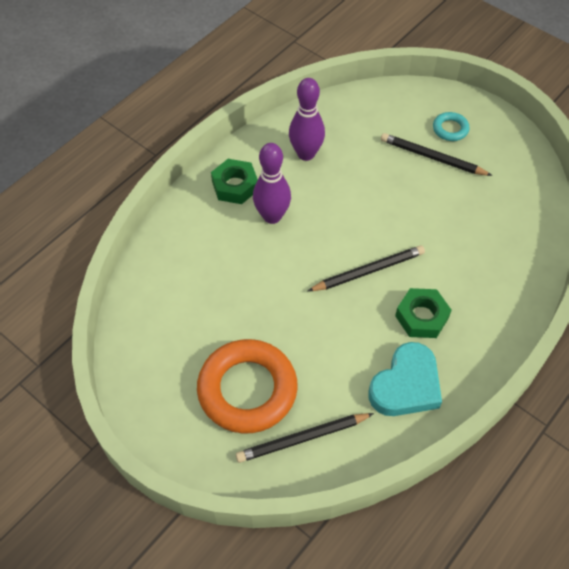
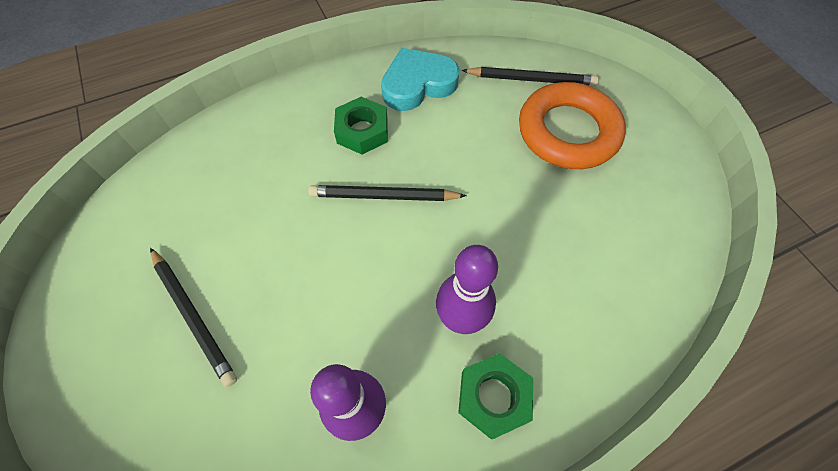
camera: 155 degrees left, 5 degrees up
(450, 129) = (127, 355): turquoise ring -> none

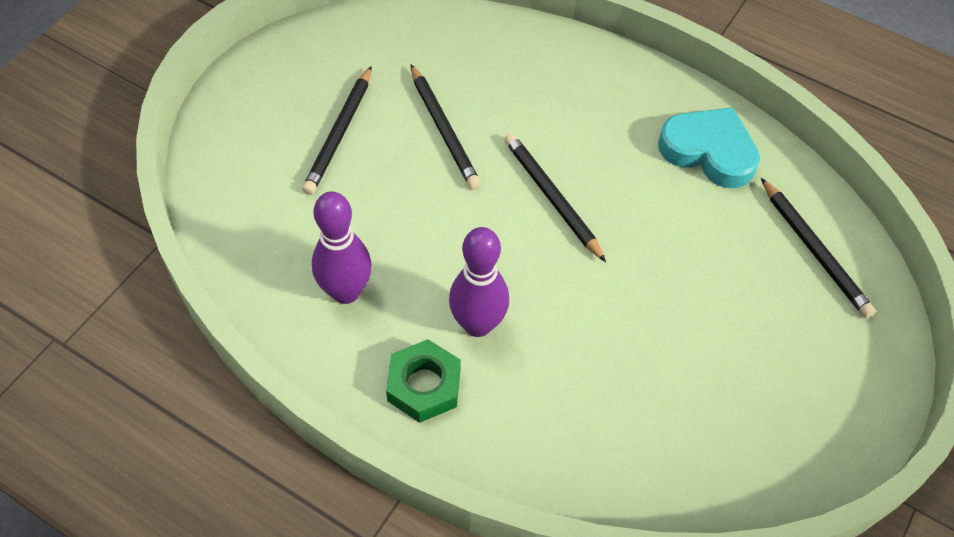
camera: 55 degrees right, 5 degrees down
(261, 232) = (443, 129): none -> black pencil
(362, 131) = (609, 139): green nut -> none
(567, 132) = (770, 319): orange ring -> none

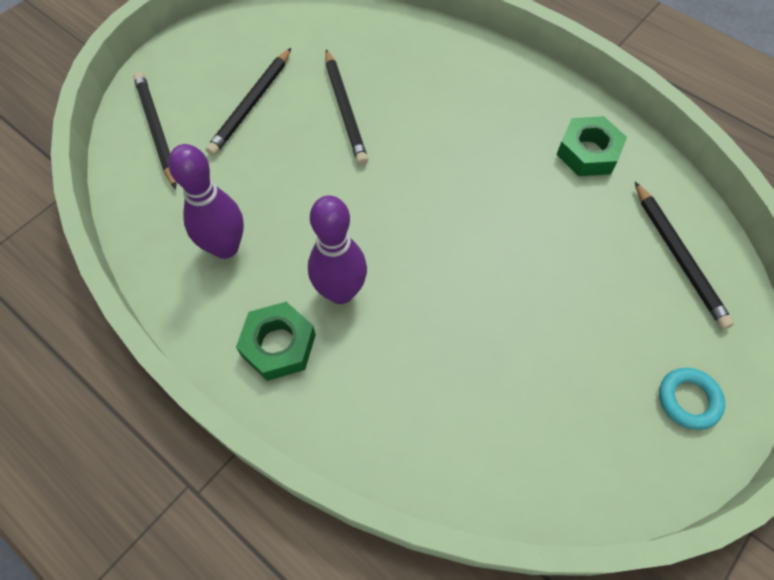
camera: 10 degrees right, 5 degrees up
(552, 198) = (432, 180): black pencil -> black pencil (156, 130)
(709, 151) = (588, 152): turquoise heart -> green nut
(841, 390) = (688, 400): none -> turquoise ring

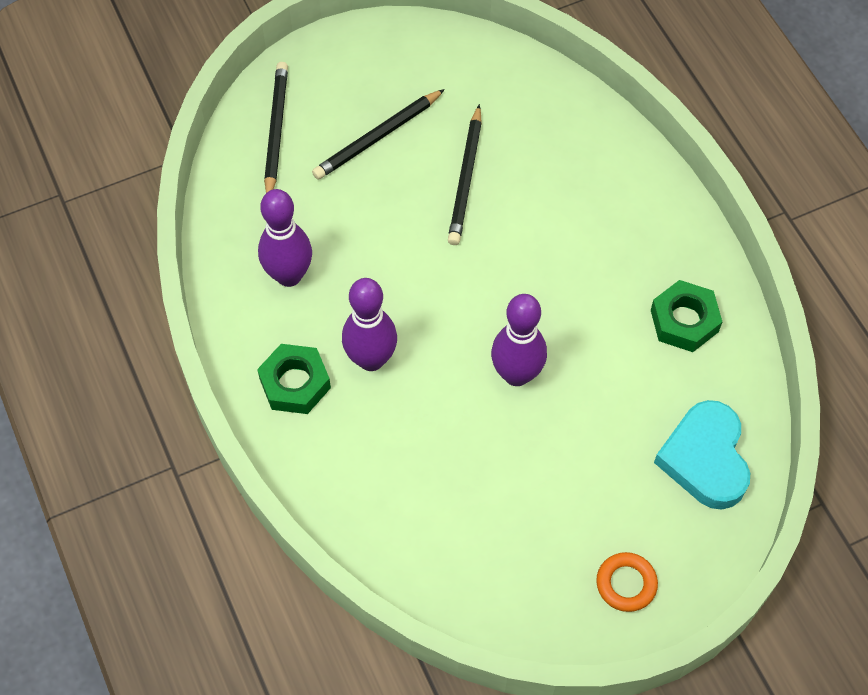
camera: 25 degrees right, 0 degrees up
(478, 251) = (516, 374): none -> purple bowling pin
(678, 256) = (705, 459): black pencil -> turquoise heart
(688, 400) = (626, 584): turquoise ring -> orange ring

